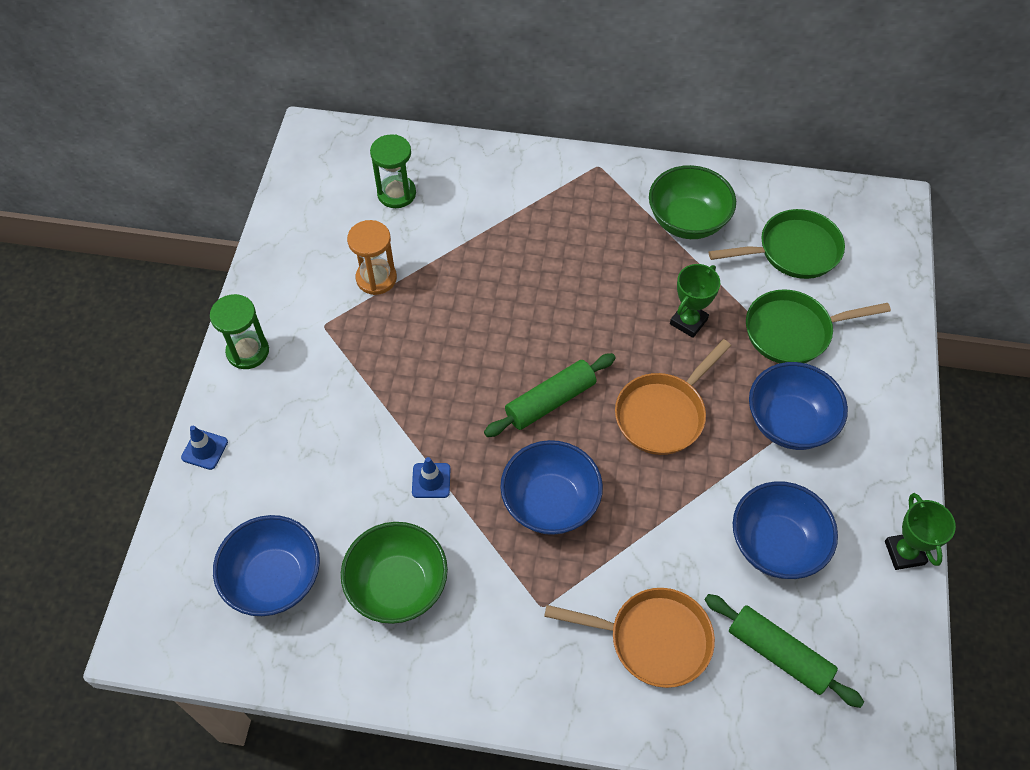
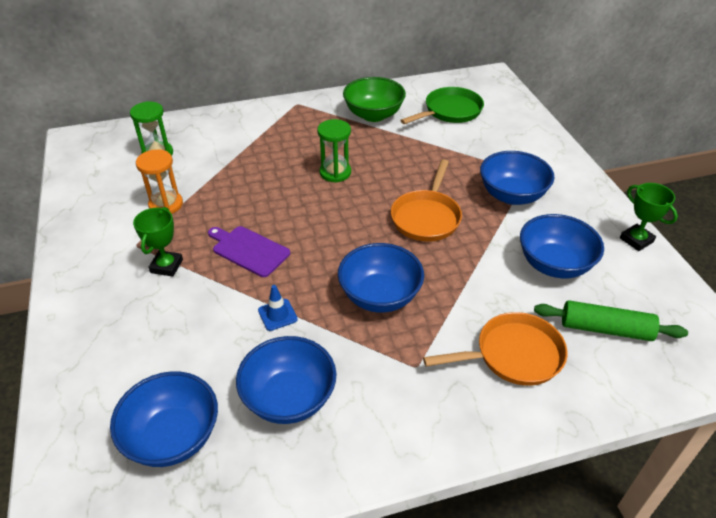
camera: 25 degrees left, 15 degrees down
(204, 450) = (62, 362): blue traffic cone -> none
(248, 351) = (75, 281): green hourglass -> green hourglass (335, 173)
(398, 586) = (289, 398): green bowl -> blue bowl
(438, 381) = (249, 250): none -> purple cutting board
(550, 401) = (342, 235): green rolling pin -> none
(688, 321) = (409, 163): green trophy -> green trophy (166, 266)
(793, 331) = (479, 149): green pan -> none

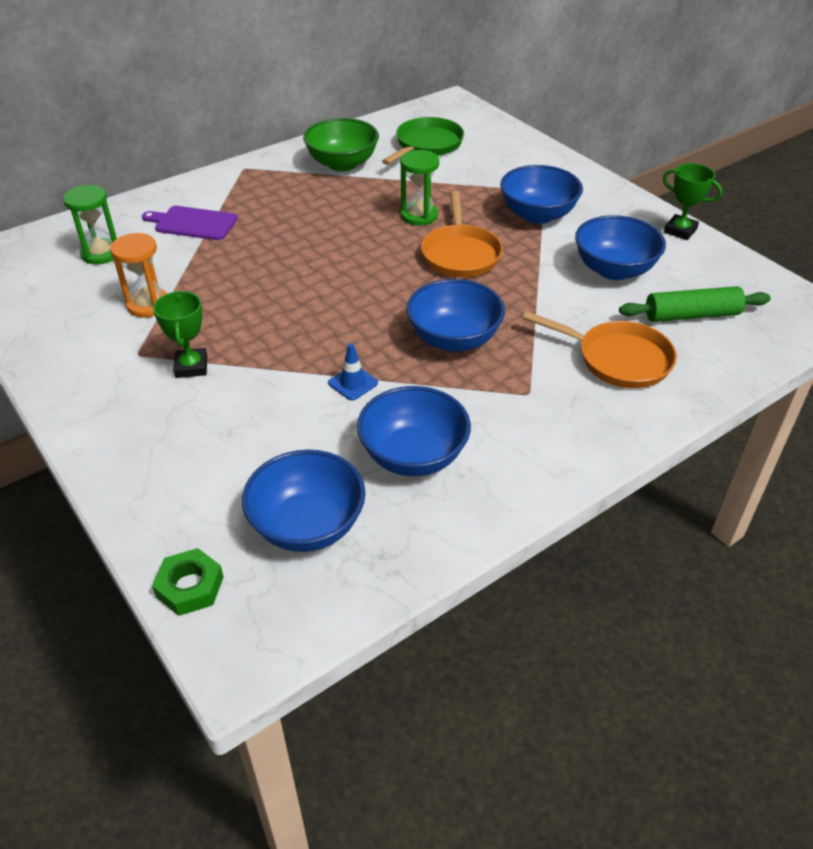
camera: 20 degrees left, 0 degrees up
(59, 463) = (190, 587): none -> green nut
(249, 250) = (280, 329): purple cutting board -> purple cutting board (193, 223)
(335, 173) = (333, 231): green hourglass -> green hourglass (419, 216)
(513, 355) = (618, 359): orange pan -> orange pan turned 60 degrees clockwise

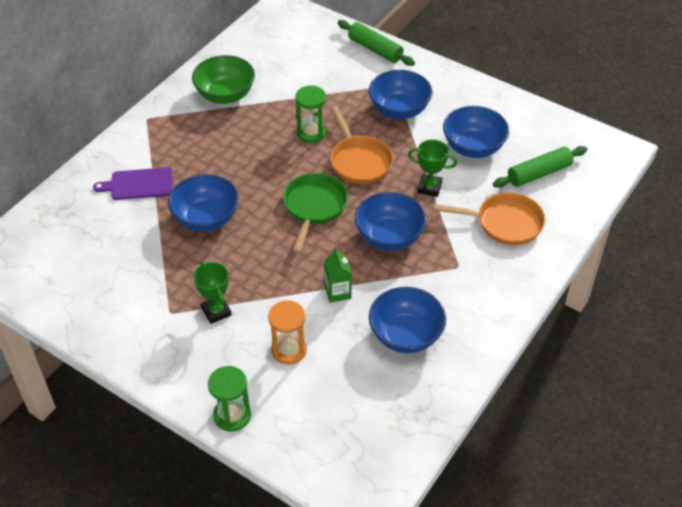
camera: 20 degrees left, 5 degrees up
(101, 253) = (82, 232): green hourglass -> green hourglass (232, 415)
(148, 305) = (151, 268): orange hourglass -> orange hourglass (289, 350)
(190, 587) = (313, 468): green nut -> none
(307, 525) = (363, 404): blue bowl -> blue bowl (206, 218)
(353, 383) = (338, 292): blue traffic cone -> green carton
(426, 145) = (283, 59): green pan -> green pan (314, 207)
(539, 155) = (375, 49): none -> green rolling pin
(680, 231) = (505, 100): green trophy -> green trophy (429, 187)

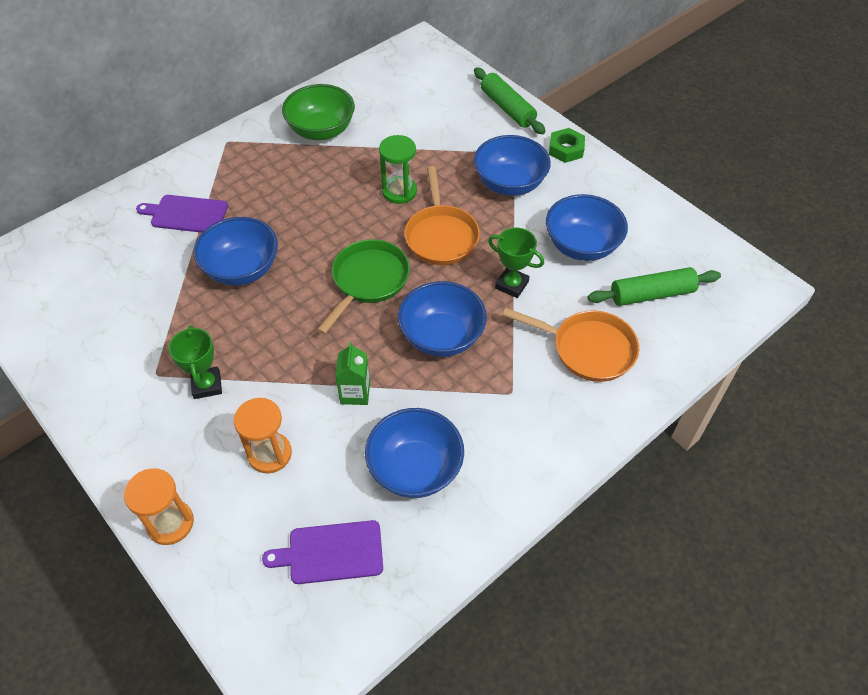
camera: 15 degrees right, 5 degrees up
(232, 415) = (170, 523): green hourglass -> orange hourglass
(365, 406) = (331, 552): none -> purple cutting board
(434, 74) = (566, 149): none -> green nut

